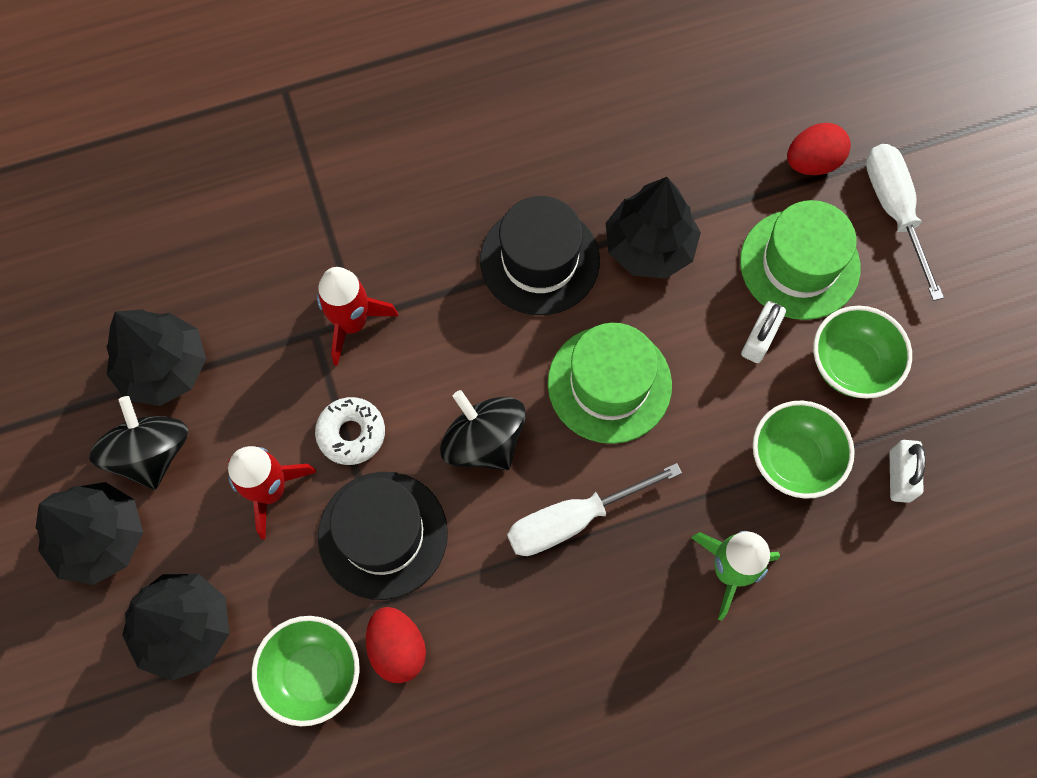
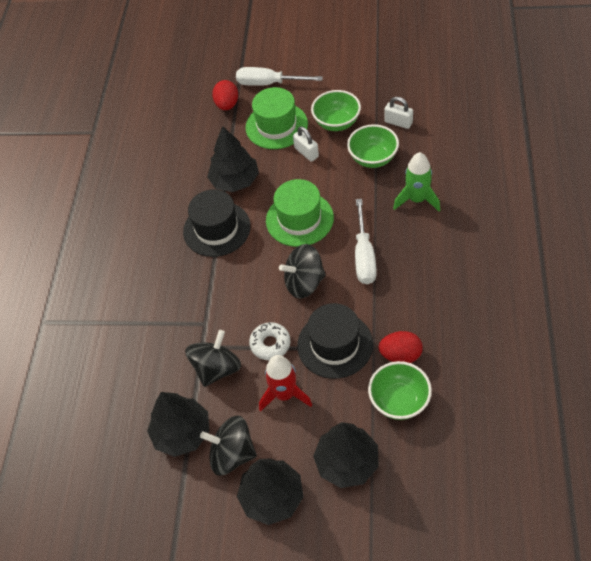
camera: 60 degrees left, 15 degrees down
(283, 371) = (217, 368): none -> black spinning top
(352, 323) = (206, 326): red rocket -> none

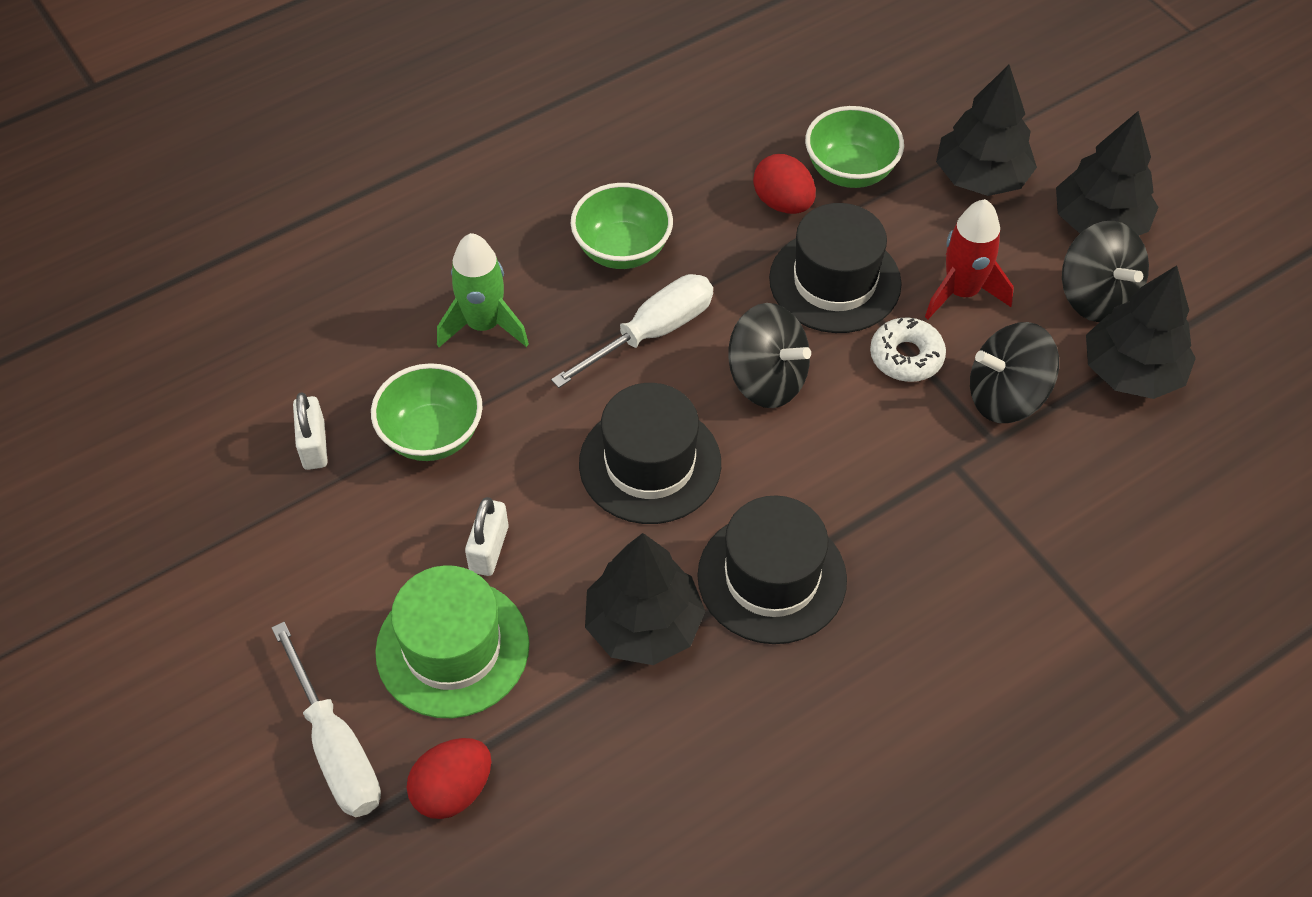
camera: 135 degrees left, 0 degrees up
(299, 219) = (650, 463): green hat -> black hat
(336, 123) = (377, 545): green bowl -> green bowl (622, 250)

